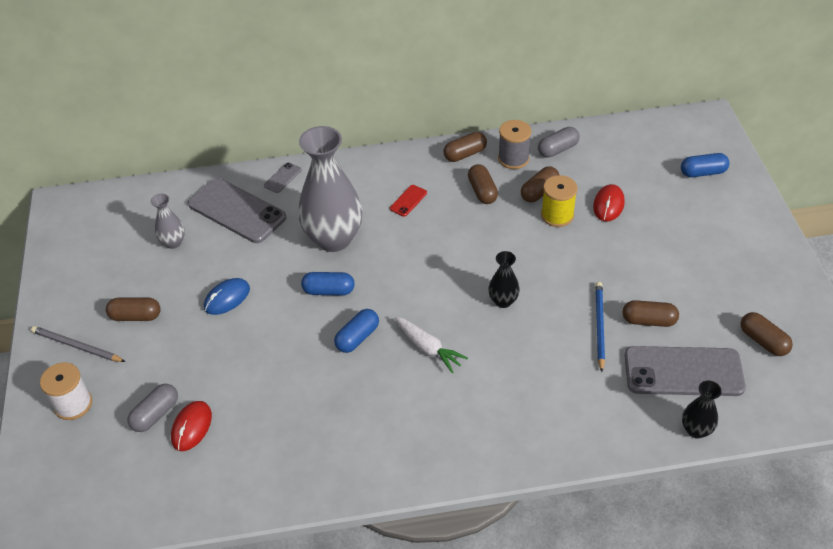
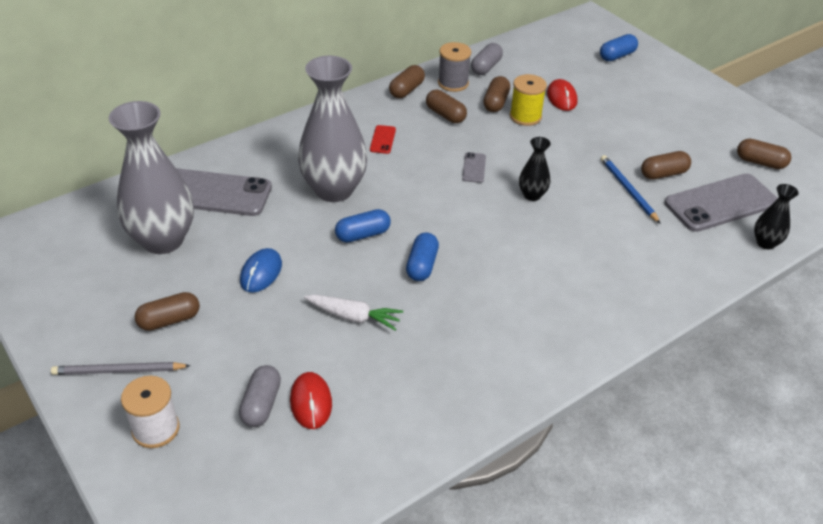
camera: 30 degrees left, 5 degrees down
(173, 242) = (163, 240): grey vase -> grey vase, size x2.16
(282, 178) = (241, 152): grey phone -> grey phone (474, 168)
(428, 348) = (495, 253): white carrot -> white carrot (353, 317)

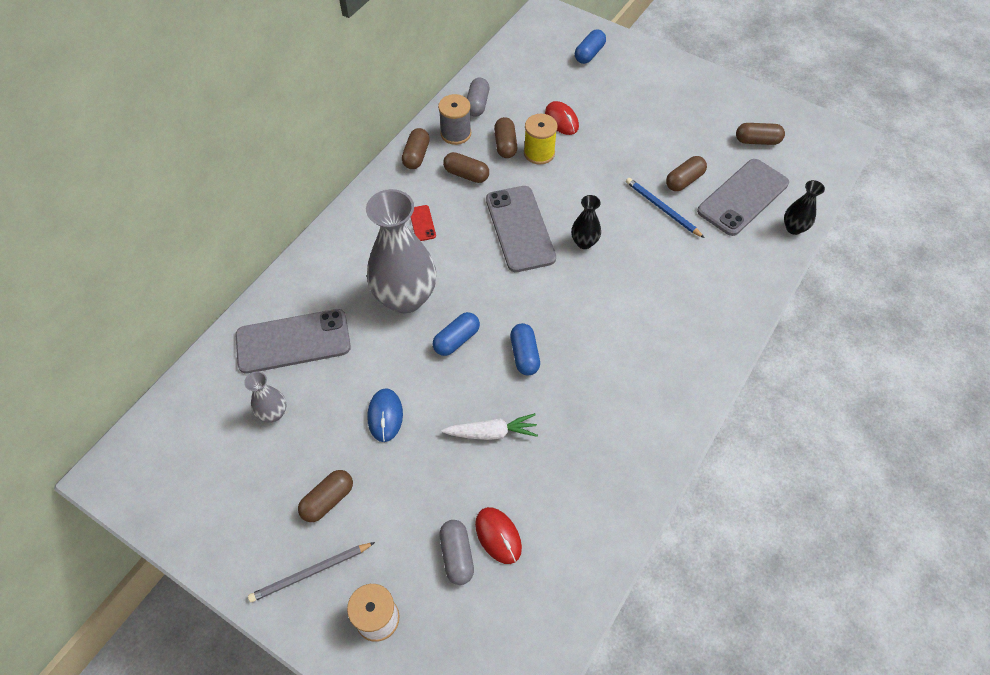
camera: 20 degrees left, 15 degrees up
(163, 240) = (273, 413): grey vase -> grey vase, size x0.46
(474, 168) = (520, 228): grey phone -> grey phone, size x2.36

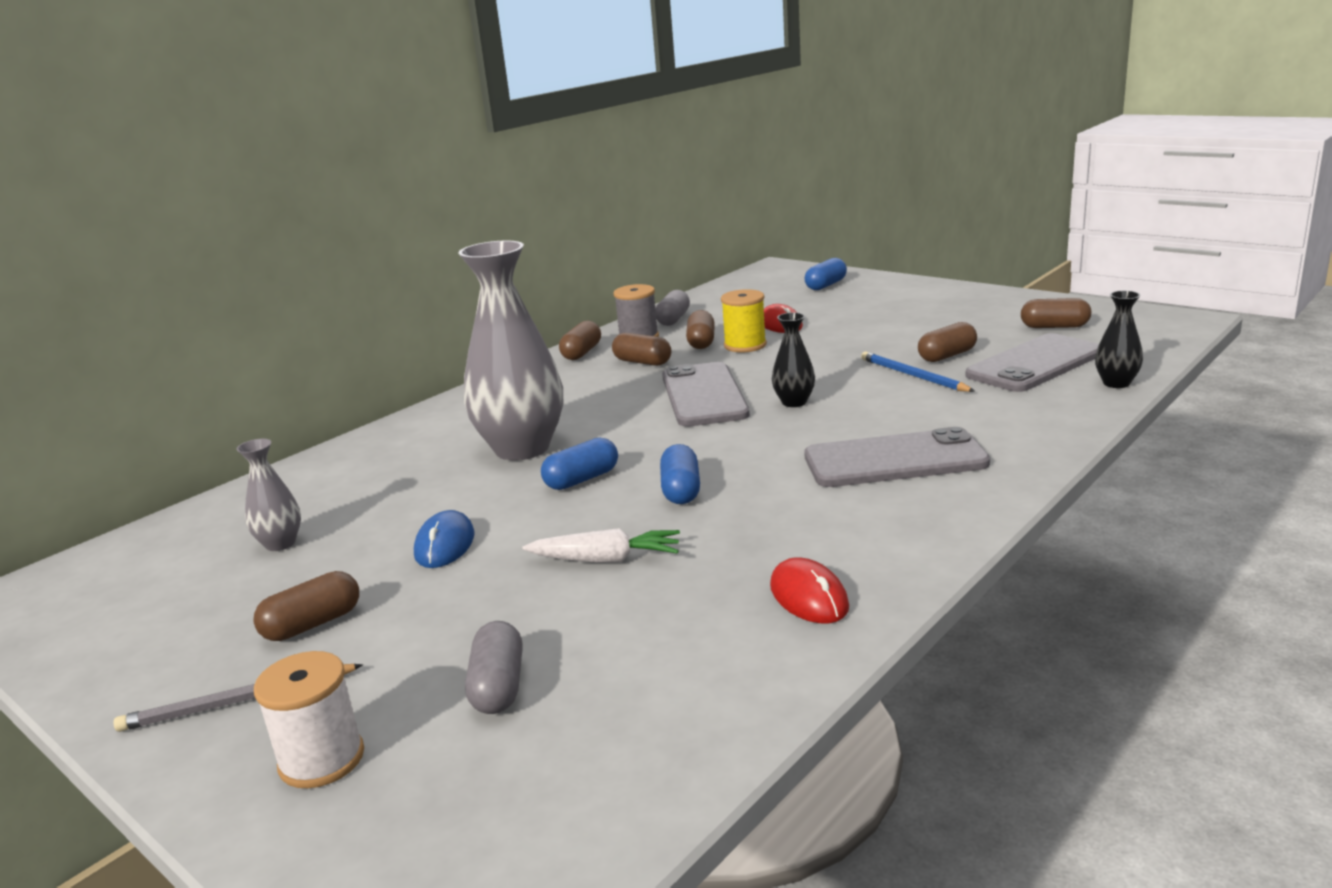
camera: 10 degrees right, 35 degrees down
(293, 341) = (346, 485): grey phone -> grey phone (895, 460)
(422, 223) = (569, 395): red phone -> none
(498, 536) = (580, 665): red mouse -> red mouse (808, 597)

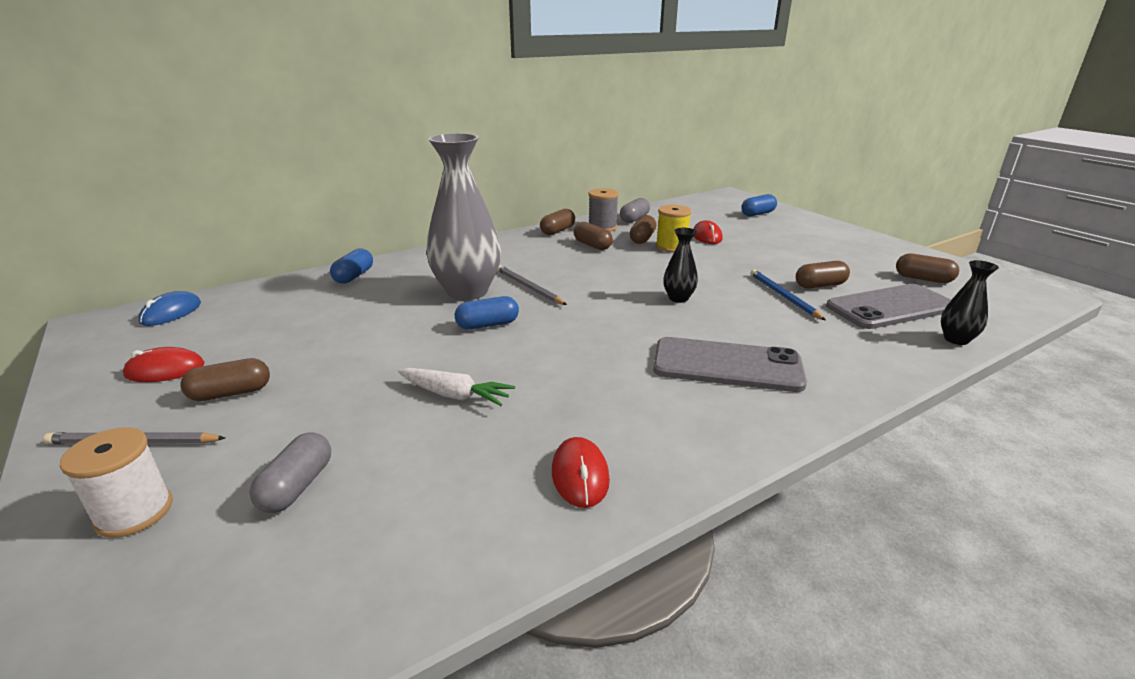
camera: 15 degrees right, 5 degrees up
(188, 623) = (165, 370): none -> red mouse
(280, 543) = (267, 325): grey vase -> none
(445, 545) = (361, 353): blue mouse -> blue mouse (171, 313)
(599, 427) = (529, 287): none -> grey pencil
(681, 490) = (549, 351): blue capsule -> blue capsule (354, 276)
(704, 395) = (617, 279): grey phone -> none

